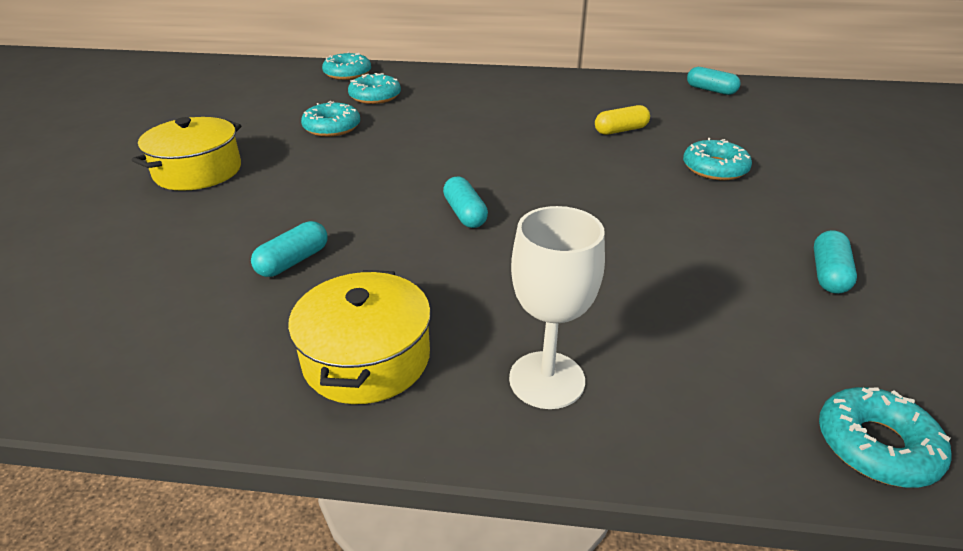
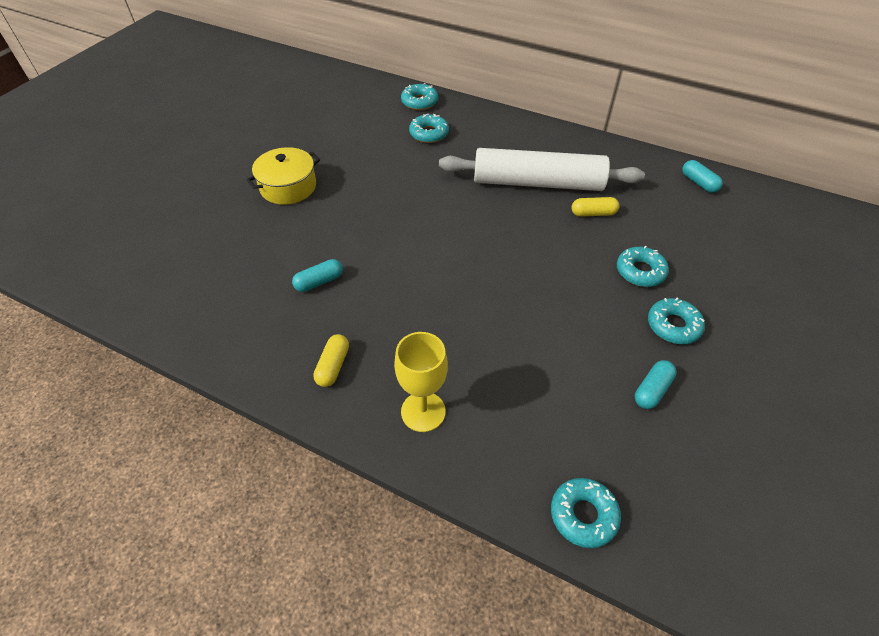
camera: 20 degrees right, 15 degrees up
(332, 127) = (386, 162): turquoise donut -> turquoise donut (673, 326)
(366, 358) = (333, 366): yellow pot -> yellow capsule
(465, 214) = (438, 269): turquoise capsule -> none
(537, 116) = (537, 183): none -> white rolling pin
(547, 380) = (423, 411): white goblet -> yellow goblet

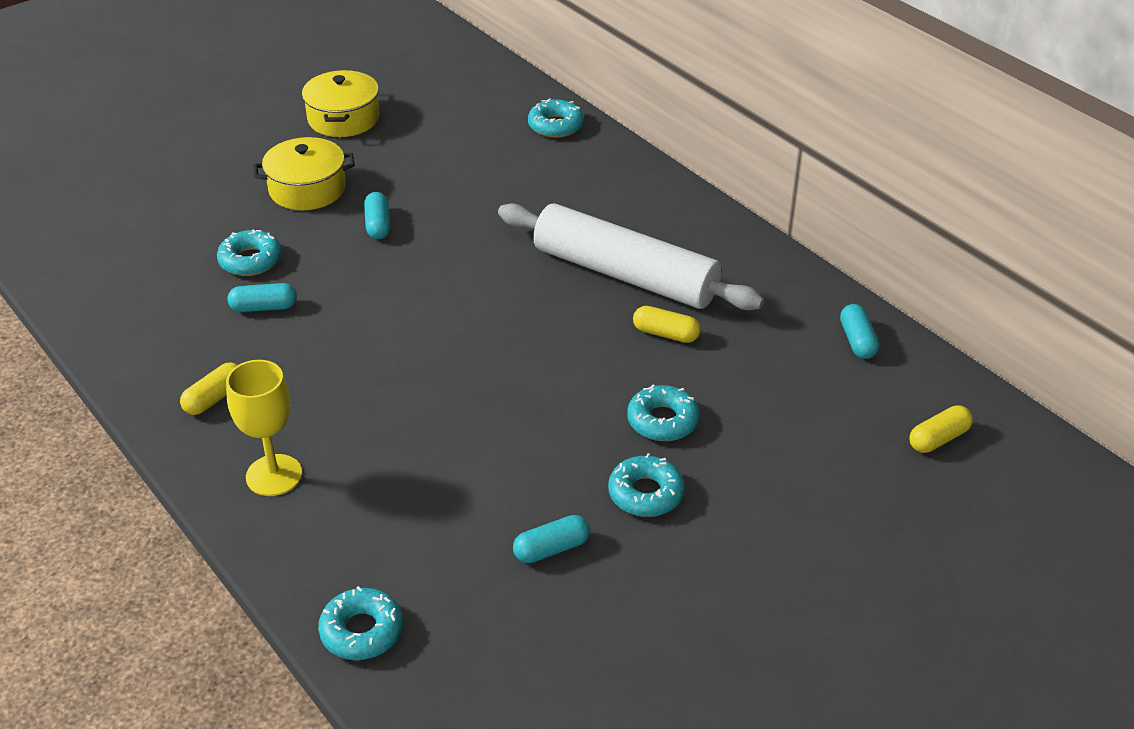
camera: 25 degrees right, 10 degrees down
(278, 132) = (343, 118): none -> yellow pot
(356, 197) = (378, 225): none -> turquoise capsule
(429, 134) = (533, 171): turquoise donut -> turquoise donut (250, 260)
(792, 228) = (938, 439): none -> yellow capsule

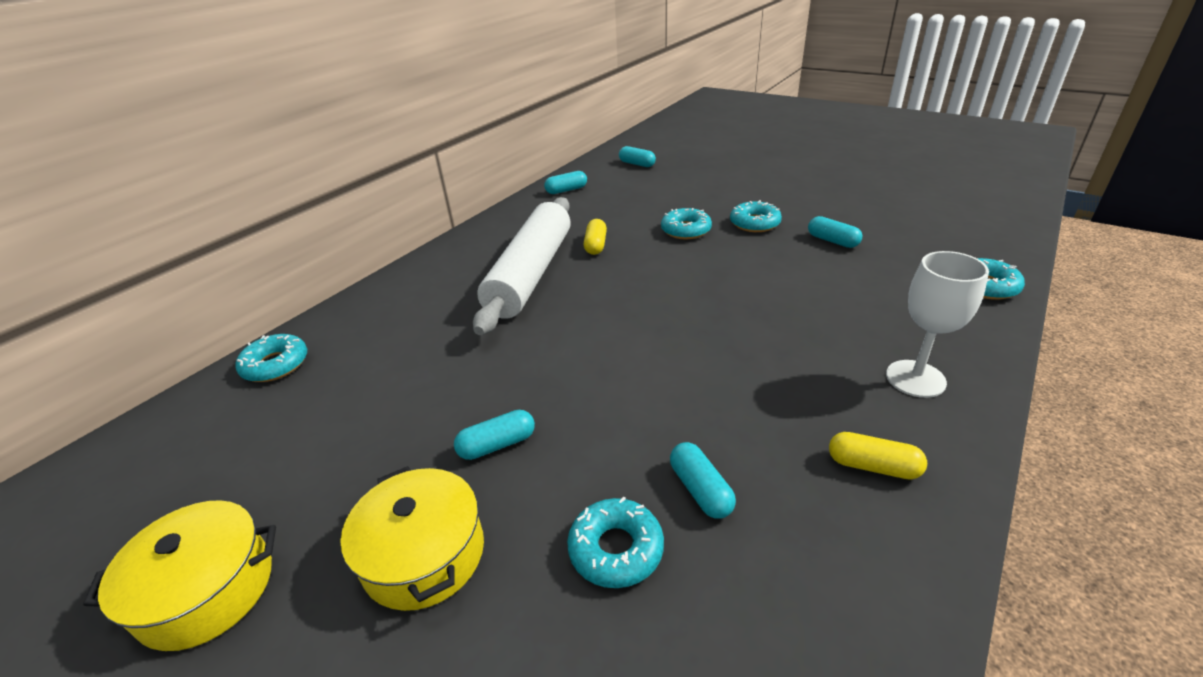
camera: 105 degrees left, 5 degrees down
(274, 475) = (915, 379): yellow goblet -> white goblet
(938, 439) = (637, 164): yellow capsule -> turquoise capsule

